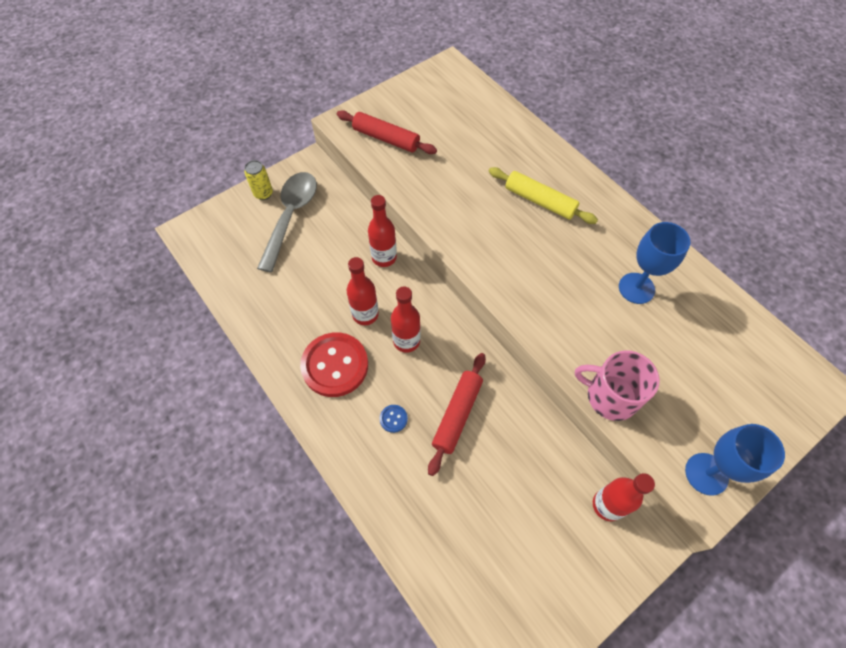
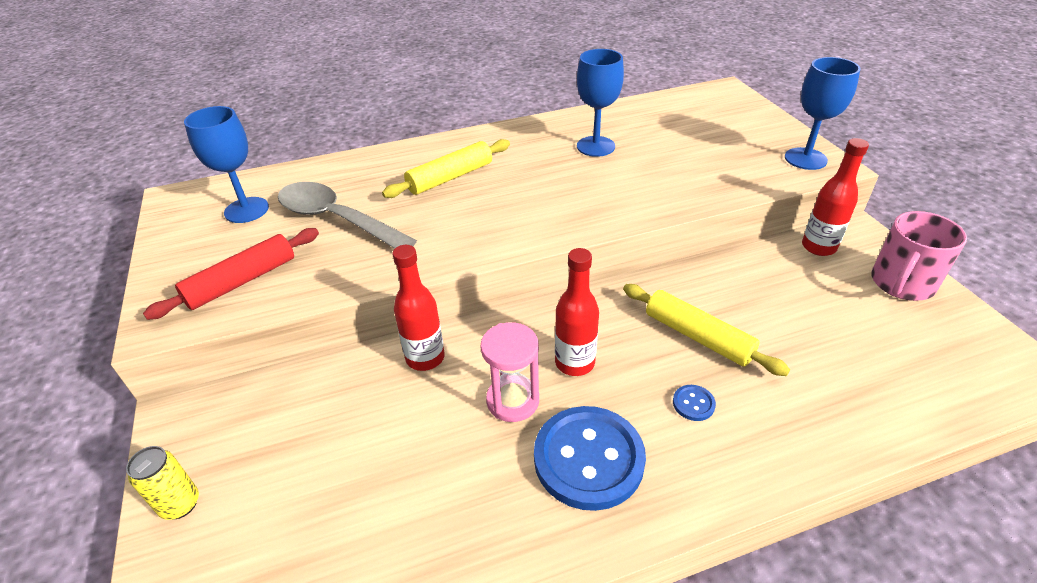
camera: 70 degrees left, 20 degrees down
(291, 216) = (265, 467): grey spoon -> grey spoon (336, 219)
(335, 365) = (588, 459): red button -> blue button
(365, 314) = (513, 401): red bottle -> pink hourglass
(451, 106) = (246, 210): none -> blue goblet
(457, 415) = (698, 336): red rolling pin -> yellow rolling pin
(610, 396) = (717, 190): pink mug -> pink mug (901, 283)

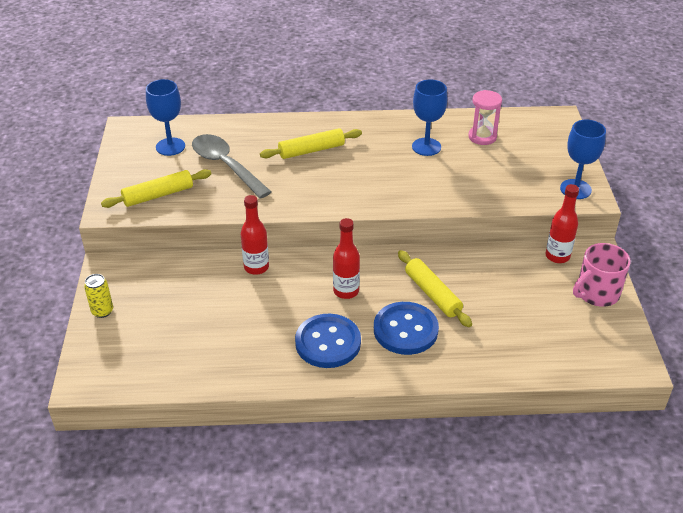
camera: 15 degrees right, 0 degrees up
(242, 281) = (158, 195): red rolling pin -> yellow rolling pin
(513, 401) = (298, 303): pink hourglass -> pink hourglass (482, 137)
(693, 404) = (405, 330): blue button -> blue button, size x2.49

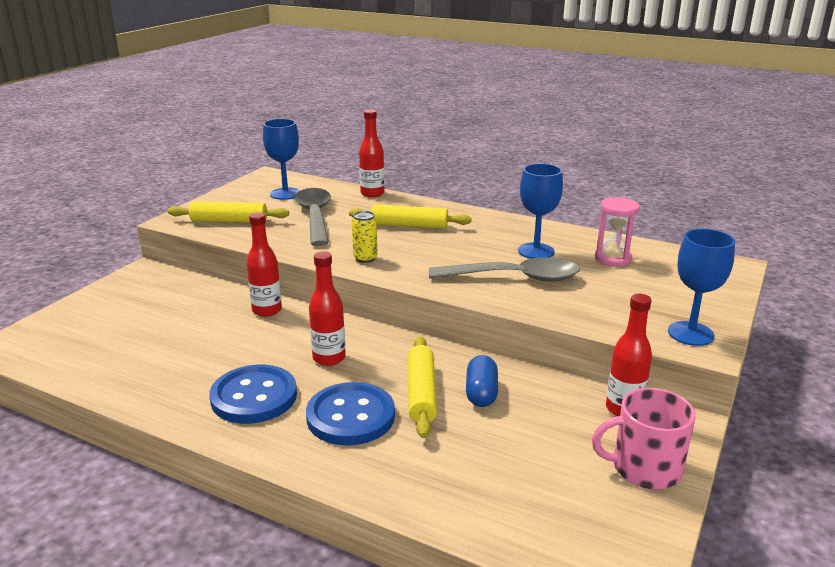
camera: 30 degrees right, 15 degrees down
(102, 311) = (95, 300): yellow can -> yellow can (365, 258)
(245, 123) = (372, 193): none -> red bottle
(434, 179) = (514, 278): none -> grey spoon
(468, 278) = (481, 393): none -> blue capsule

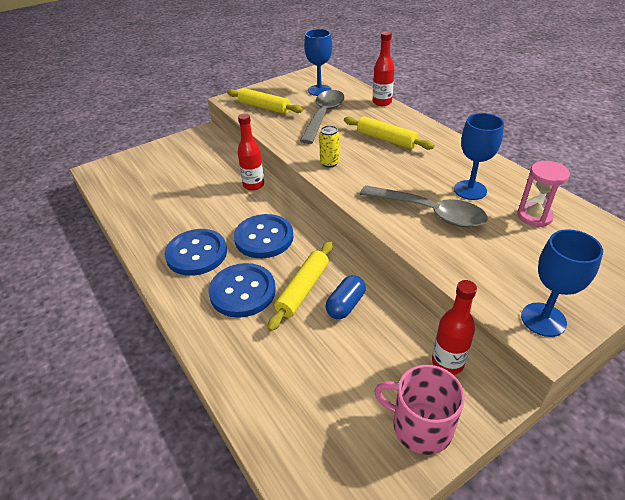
camera: 30 degrees right, 15 degrees up
(329, 358) = (264, 238): red bottle -> blue button

